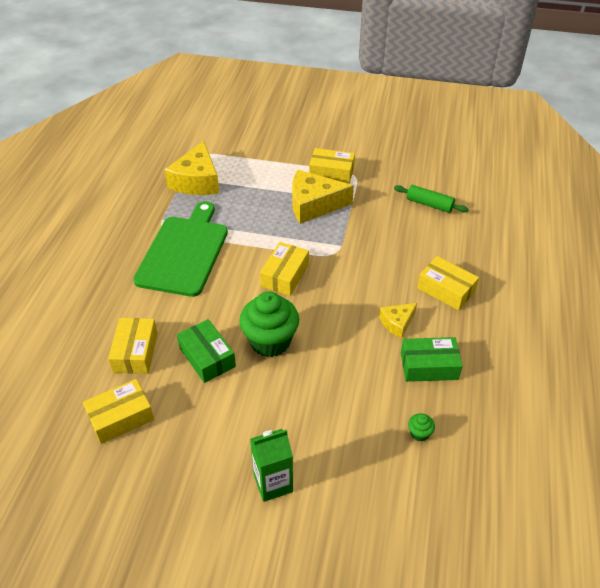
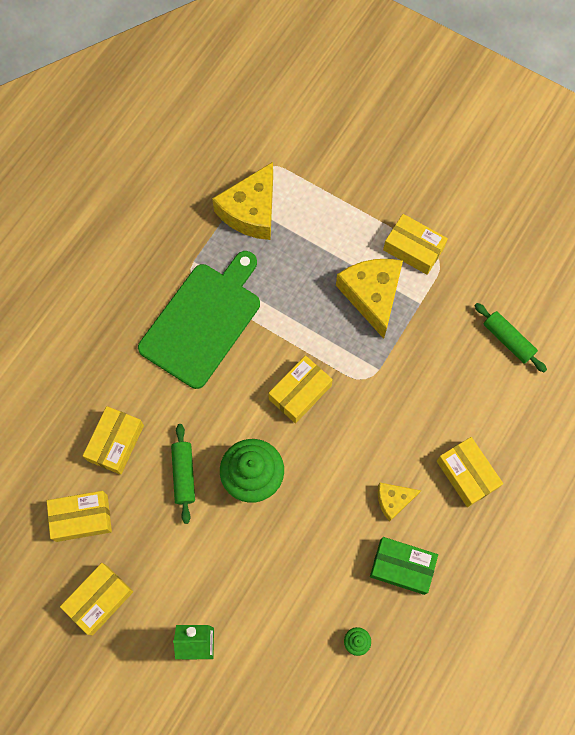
camera: 20 degrees right, 25 degrees up
(160, 478) = (99, 600): none -> yellow box
(207, 357) = (184, 475): green box -> green rolling pin
(314, 205) = (372, 295): yellow cheese -> yellow cheese turned 60 degrees clockwise

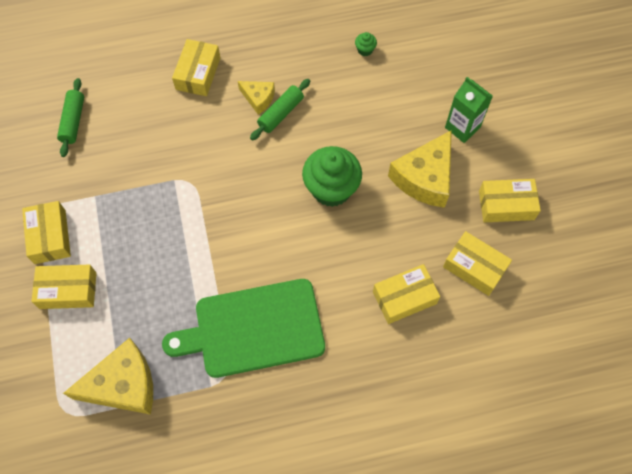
camera: 135 degrees left, 5 degrees down
(184, 475) = (376, 232): green rolling pin -> green rolling pin (281, 113)
(300, 392) = (242, 213): yellow box -> yellow box (68, 290)
(372, 295) = (118, 232): yellow cheese -> yellow cheese (424, 178)
(402, 567) = (295, 62): green box -> none

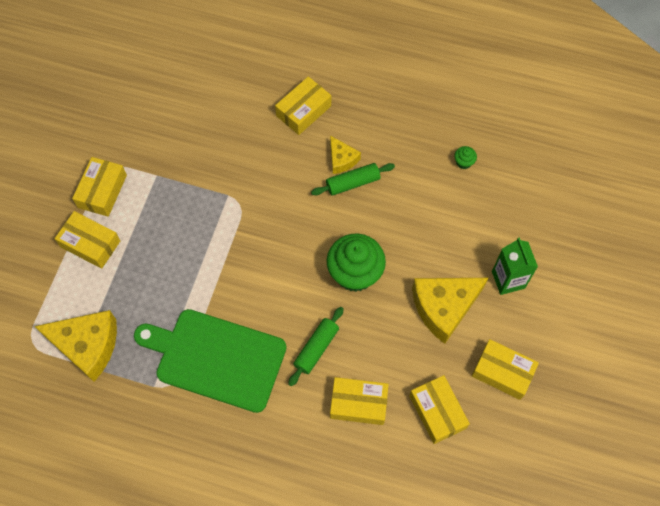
camera: 30 degrees right, 0 degrees up
(73, 121) = (177, 101): green rolling pin -> green rolling pin (316, 348)

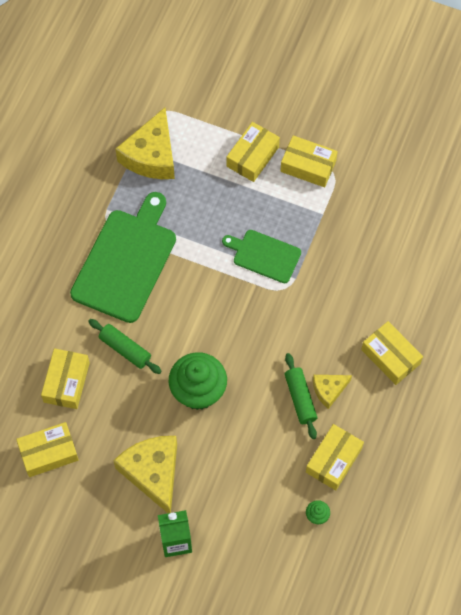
camera: 95 degrees right, 0 degrees up
(204, 225) = (264, 255): none -> green cutting board
(502, 372) = (79, 520): yellow box -> yellow box (333, 460)

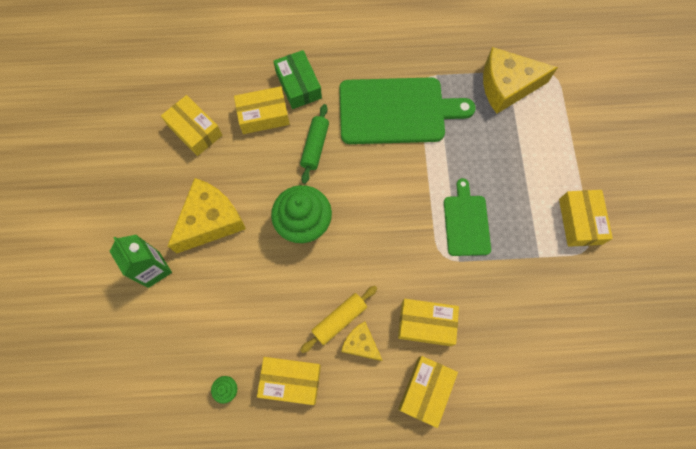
camera: 65 degrees right, 5 degrees up
(50, 336) = (298, 85): none -> green box
(252, 156) = (558, 168): yellow box -> yellow box (426, 324)
(300, 398) = (339, 320): green rolling pin -> yellow rolling pin

